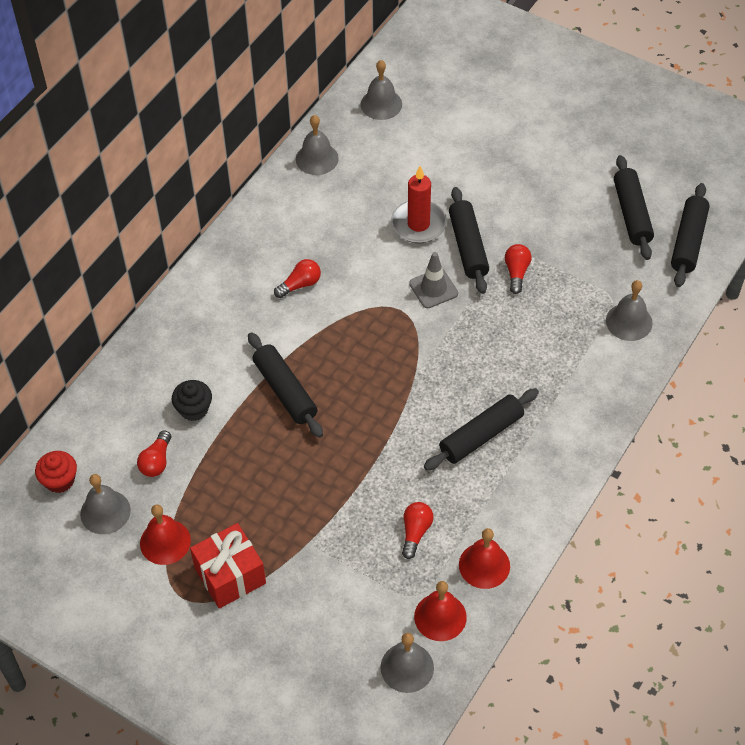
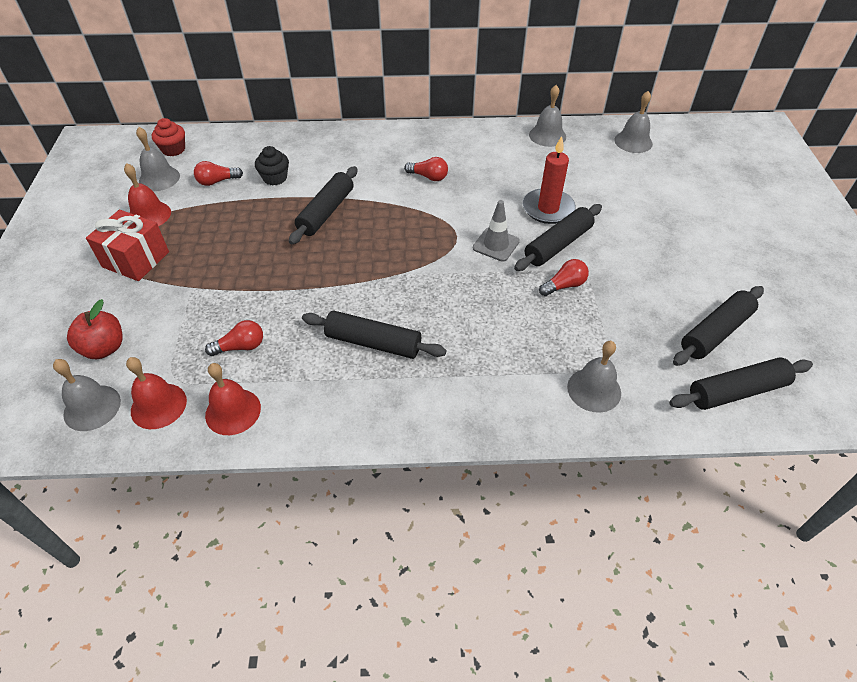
camera: 55 degrees right, 5 degrees down
(339, 638) = (104, 348): none -> red apple

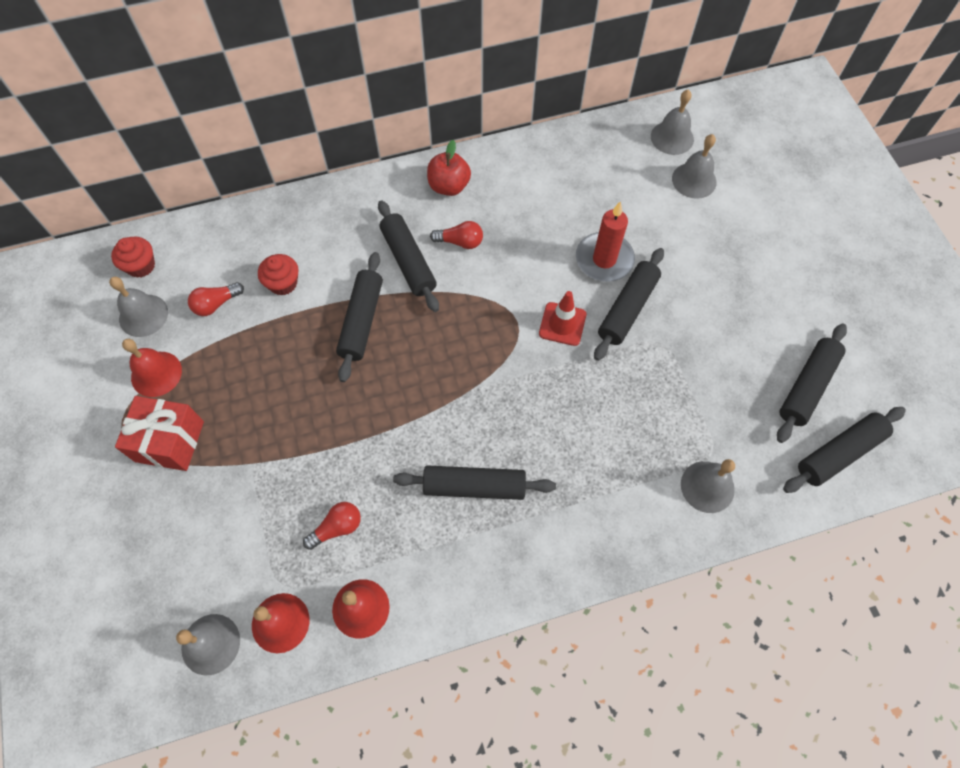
camera: 15 degrees left, 15 degrees up
(104, 348) = (189, 568): red apple -> red apple (449, 186)
(275, 178) = (283, 283): black cupcake -> red cupcake
(380, 182) = (408, 261): none -> black rolling pin
(496, 244) = (562, 324): grey traffic cone -> red traffic cone
(547, 135) = (575, 148): grey bell -> grey bell (694, 180)
(564, 285) = (647, 363): red light bulb -> none

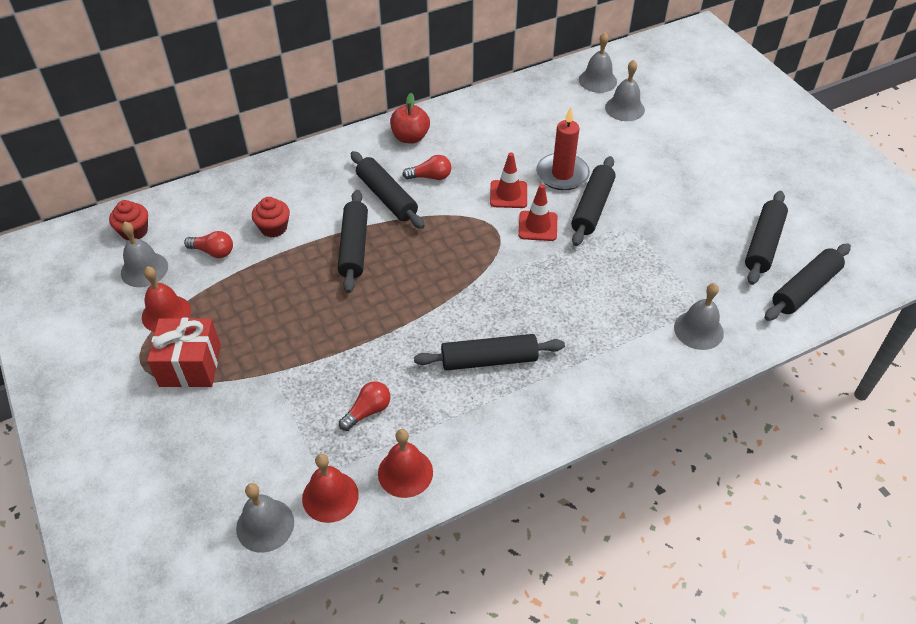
camera: 10 degrees left, 15 degrees down
(216, 304) = (213, 252): red light bulb -> red light bulb turned 120 degrees counterclockwise
(539, 277) = (508, 194): none -> red traffic cone

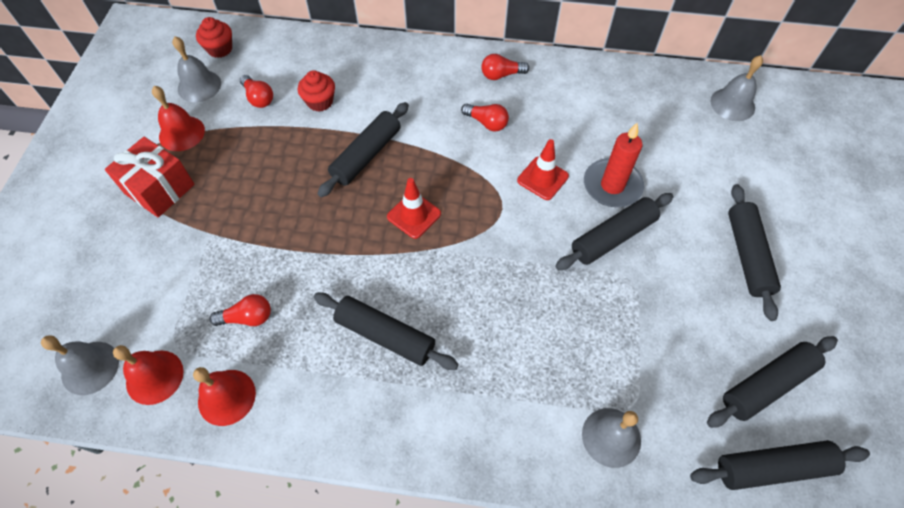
camera: 35 degrees right, 10 degrees up
(386, 197) = (432, 122): black rolling pin -> black rolling pin (747, 255)
(410, 137) = (501, 75): red apple -> red light bulb
(537, 226) = (543, 226): red traffic cone -> red traffic cone (414, 215)
(624, 108) = (737, 148): grey bell -> none

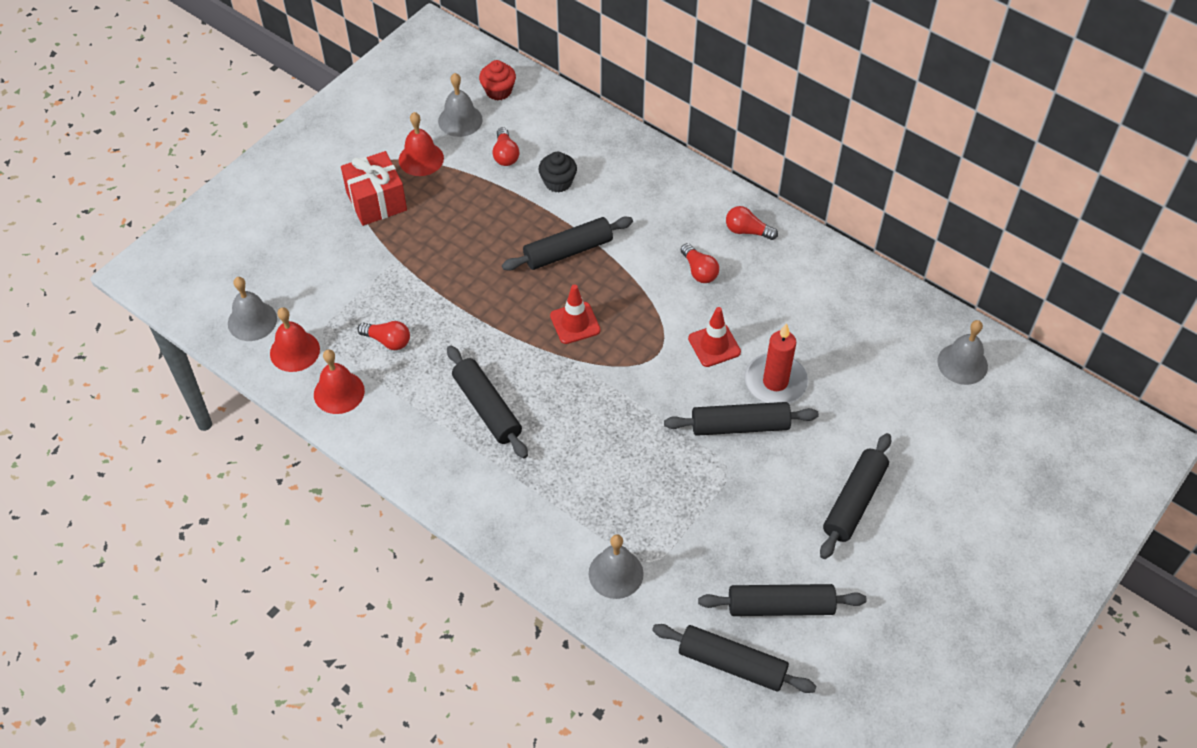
camera: 30 degrees right, 5 degrees down
(320, 102) = (558, 182): red cupcake -> black cupcake

